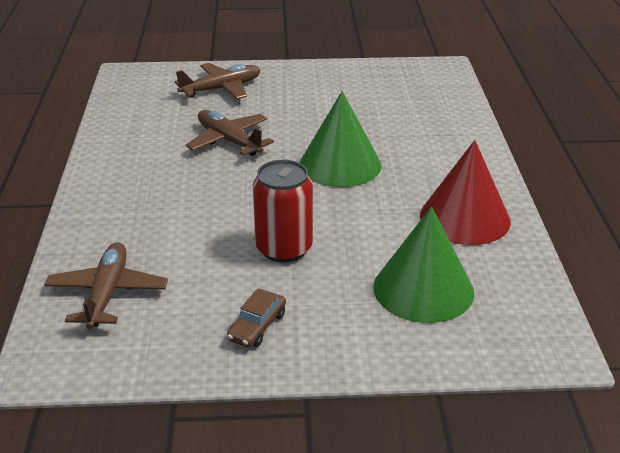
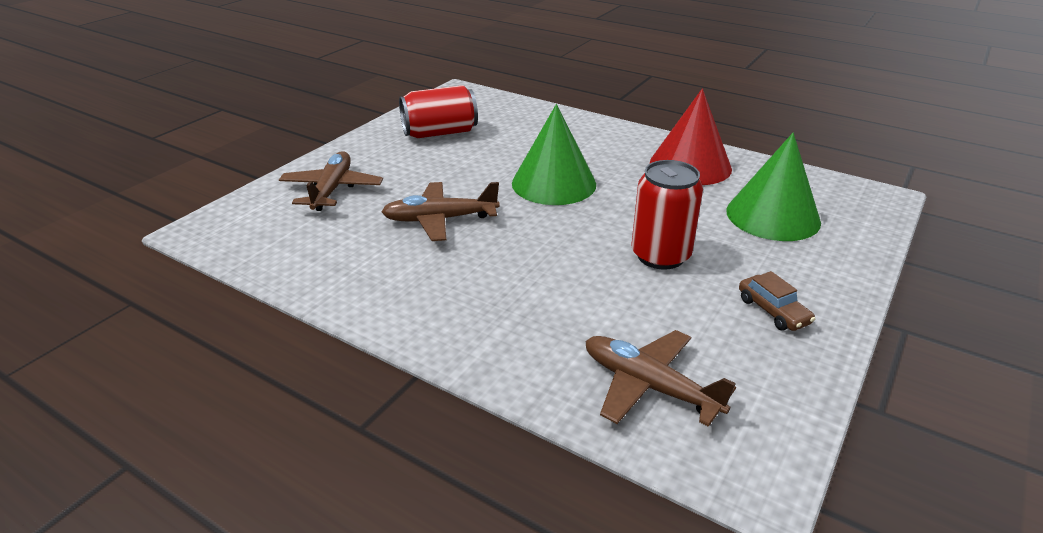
camera: 55 degrees left, 0 degrees up
(357, 89) = (440, 133): none -> red can

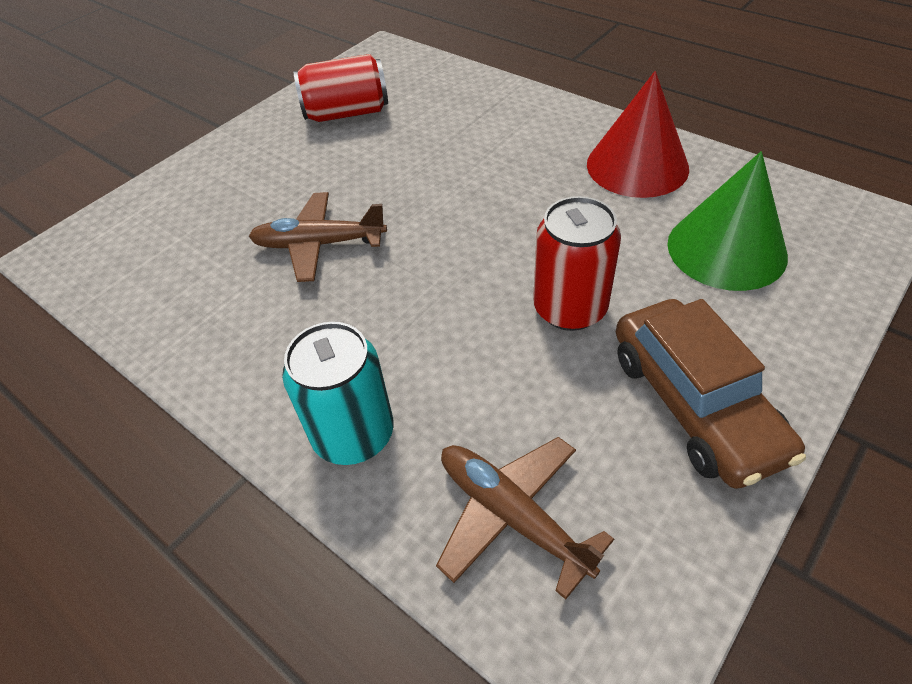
camera: 10 degrees right, 15 degrees up
(332, 189) = (208, 196): brown plane -> none
(504, 341) = (353, 434): none -> turquoise can
(554, 183) = (463, 192): green cone -> none
(773, 311) = (694, 404): brown car -> brown car, size x2.08

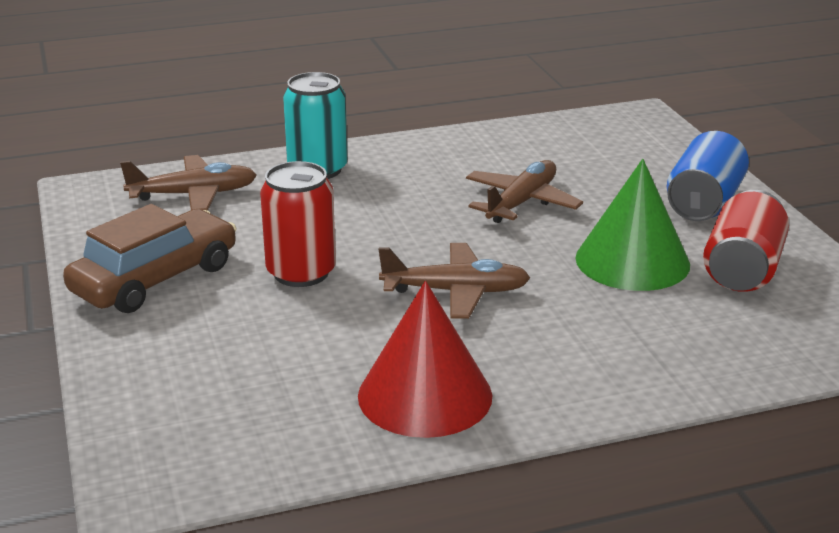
camera: 120 degrees right, 20 degrees down
(249, 157) = (704, 203): none -> blue can
(503, 210) = (456, 292): none -> brown plane
(694, 404) = (155, 279): brown car -> brown car turned 120 degrees clockwise
(726, 249) = (247, 375): green cone -> green cone (632, 261)

